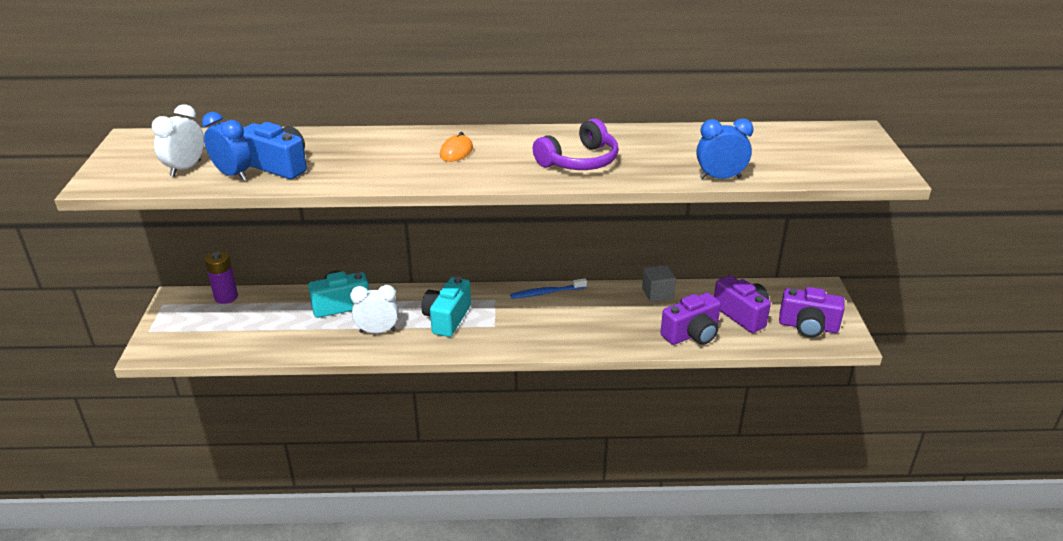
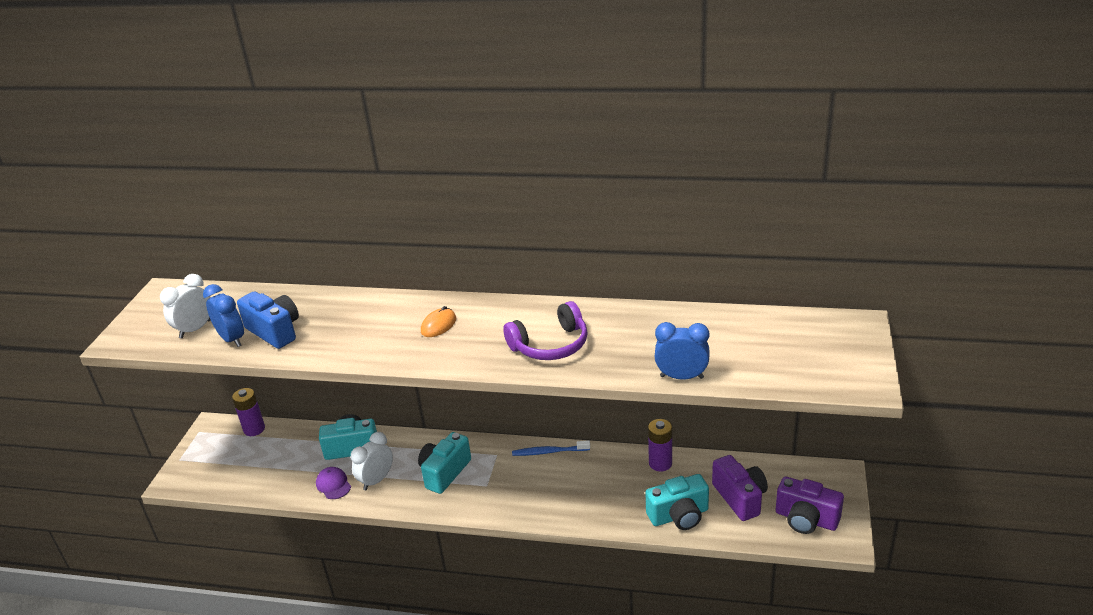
camera: 15 degrees right, 0 degrees up
(332, 339) = (333, 485): none -> purple cap
(377, 331) = (376, 480): white clock -> white clock turned 60 degrees counterclockwise
(657, 293) = (660, 463): grey cube -> purple battery
(691, 334) = (679, 515): purple camera -> turquoise camera

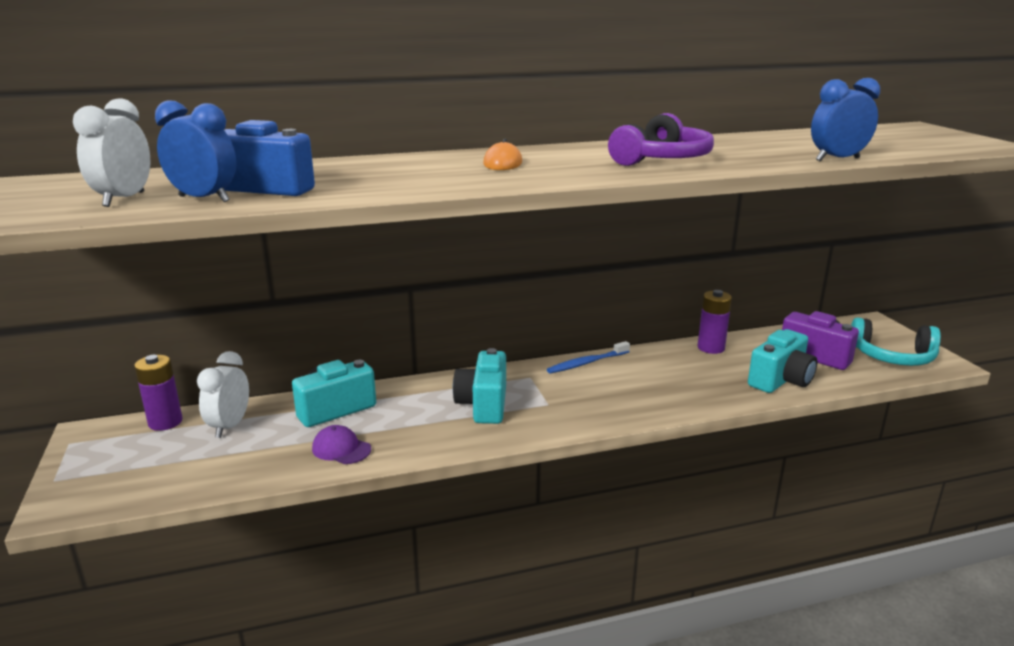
camera: 30 degrees left, 10 degrees down
(376, 480) = (400, 431): white clock -> white clock (230, 426)
(806, 519) = (892, 356): purple camera -> turquoise headphones

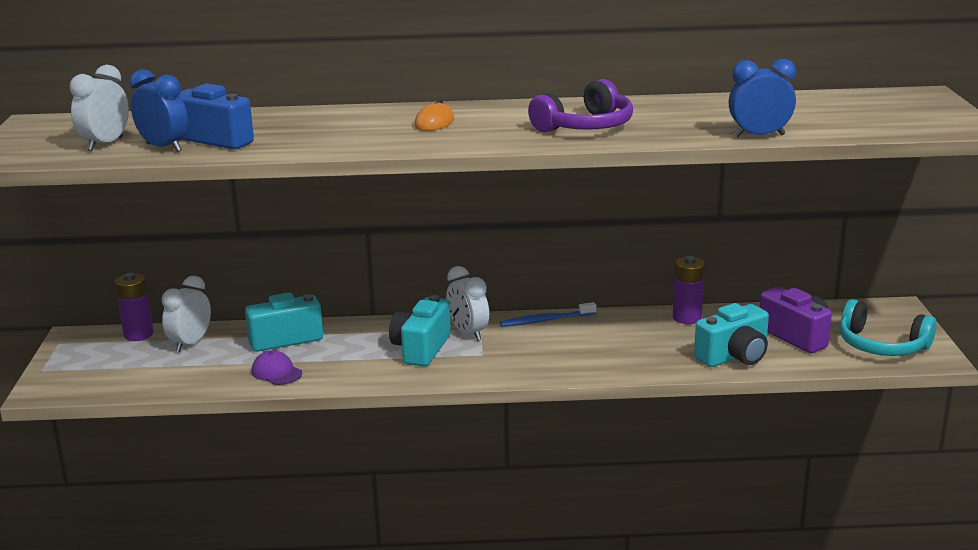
camera: 15 degrees right, 0 degrees up
(521, 383) = (468, 333): none -> white clock

